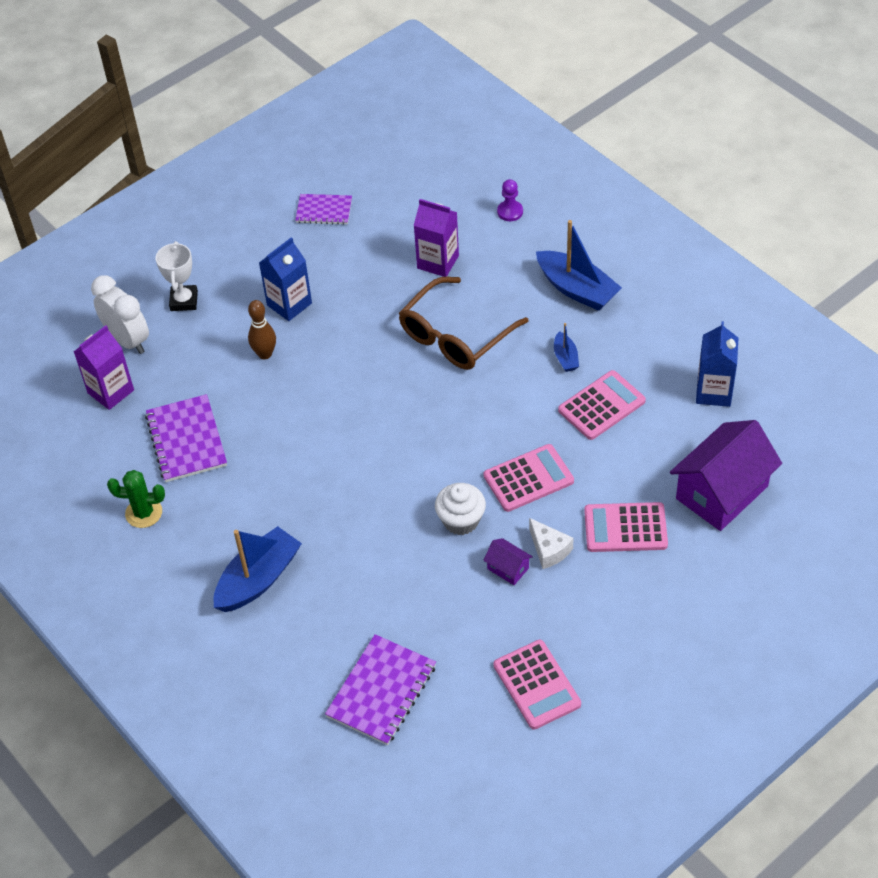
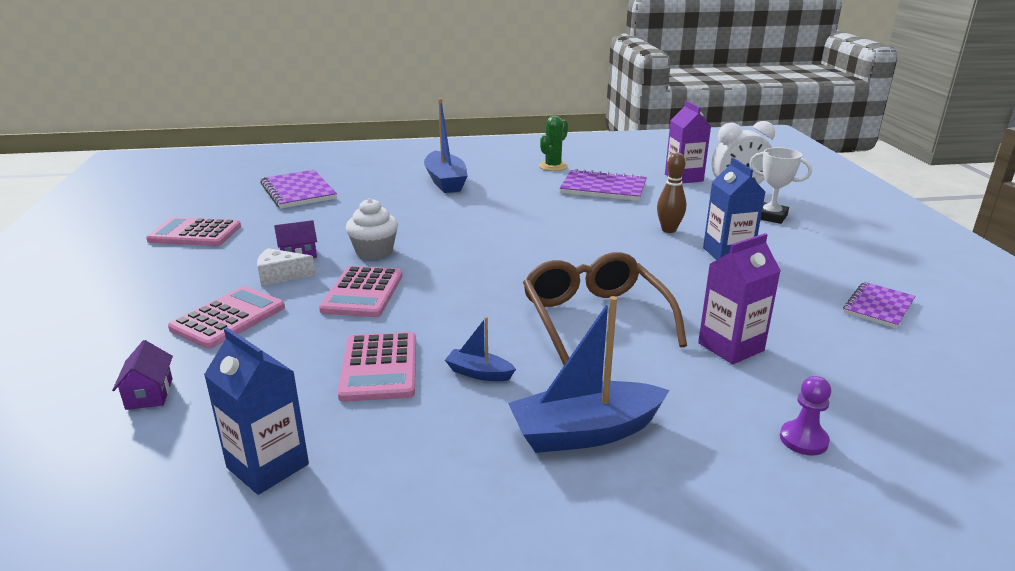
camera: 120 degrees right, 25 degrees down
(721, 492) = (149, 394): purple house -> purple house, size x0.43

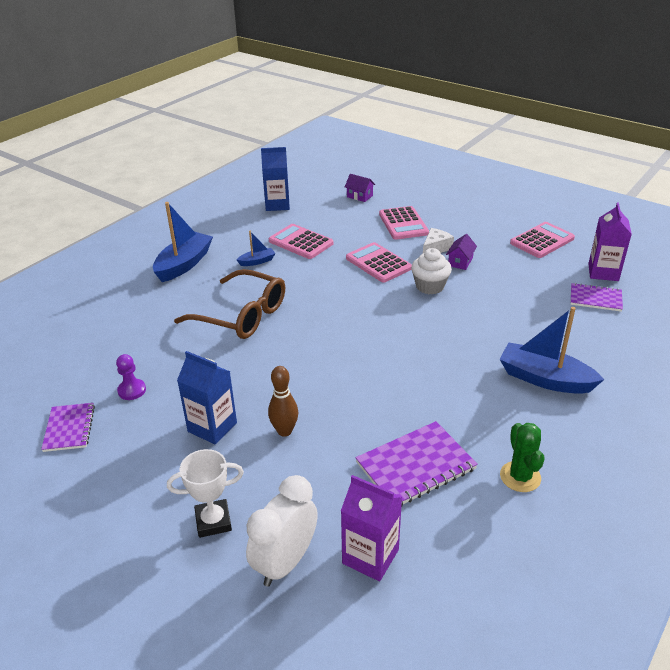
camera: 135 degrees right, 10 degrees up
(298, 191) = (595, 299): purple notebook -> purple notebook, size x0.64
(731, 347) = (151, 338): purple carton -> purple carton (603, 272)
(803, 440) = (89, 307): purple pawn -> purple pawn (132, 390)

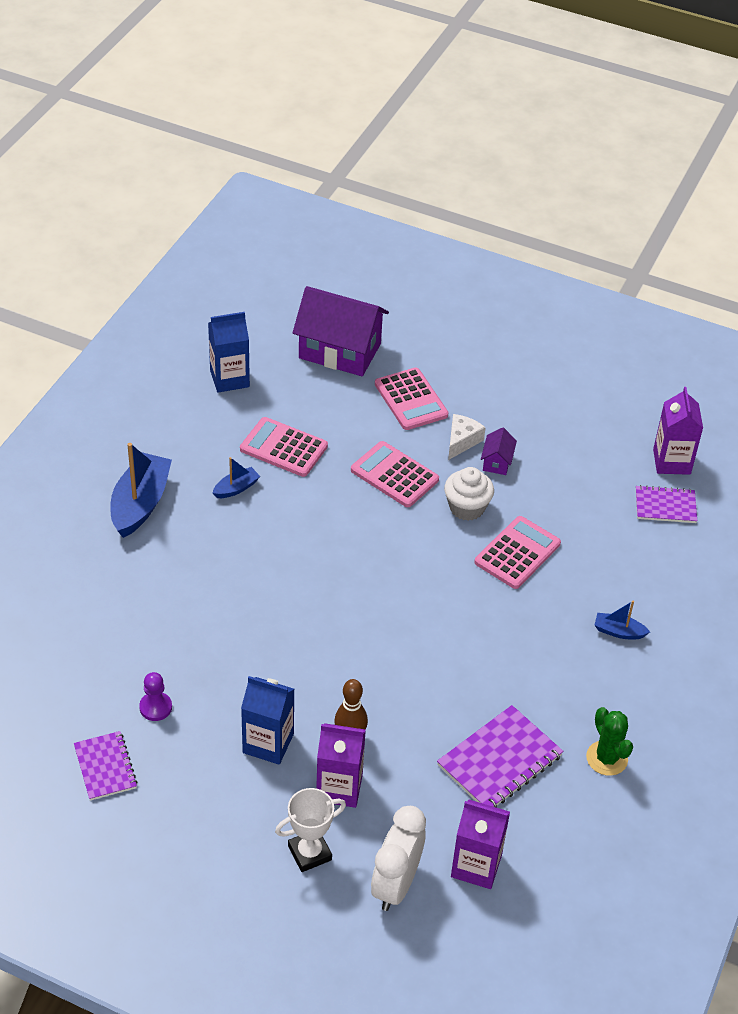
camera: 15 degrees left, 10 degrees up
(241, 315) = (246, 580): brown glasses -> none
(261, 469) = (339, 787): none -> purple carton
(359, 196) = (339, 351): purple house -> purple house, size x2.32
(542, 241) = (593, 414): pink calculator -> pink calculator (517, 553)
(544, 379) = (618, 631): blue boat -> blue boat, size x0.50

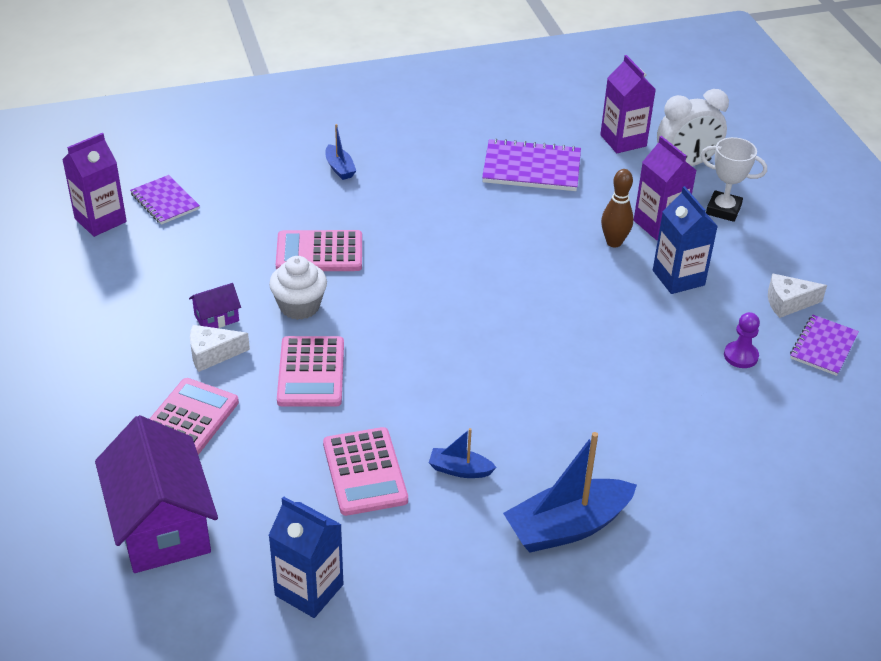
camera: 130 degrees left, 5 degrees down
(167, 789) = (788, 303): none -> white cheese
(607, 758) = (463, 127): green cactus -> none

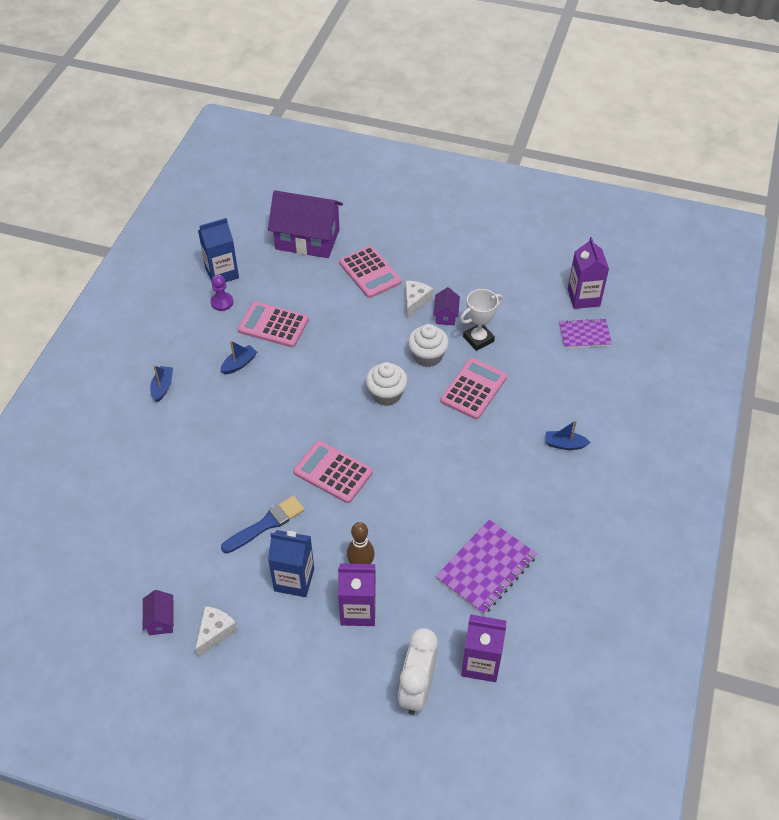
camera: 125 degrees right, 10 degrees up
(311, 372) = (365, 336): pink calculator -> pink calculator (333, 472)
(388, 315) = (386, 394): none -> white cupcake
(567, 527) = (162, 387): blue boat -> blue boat, size x0.50
(645, 327) = (266, 524): none -> blue brush
(723, 210) = (341, 672): white trophy -> white trophy (478, 339)
(740, 356) = (196, 561): purple pawn -> purple pawn (222, 302)
(823, 347) = (161, 620): purple notebook -> purple house

